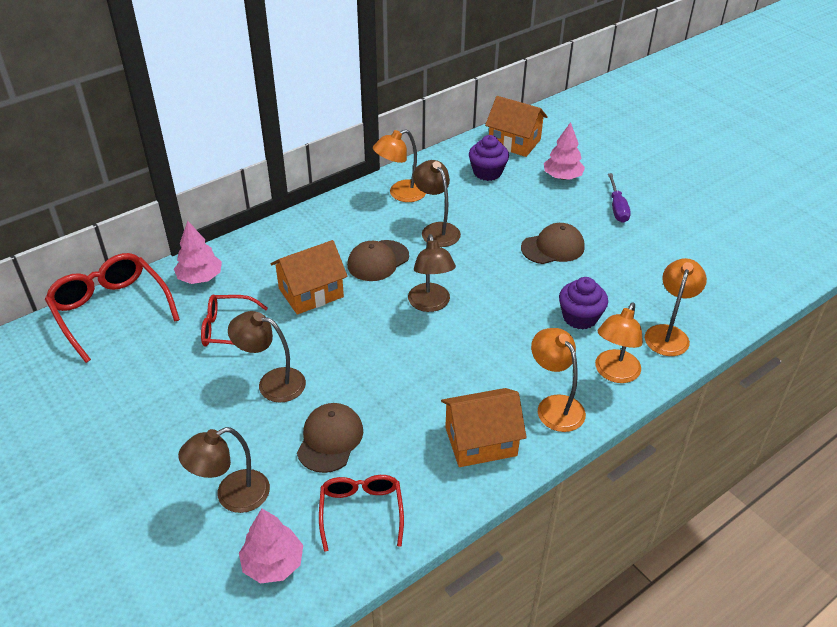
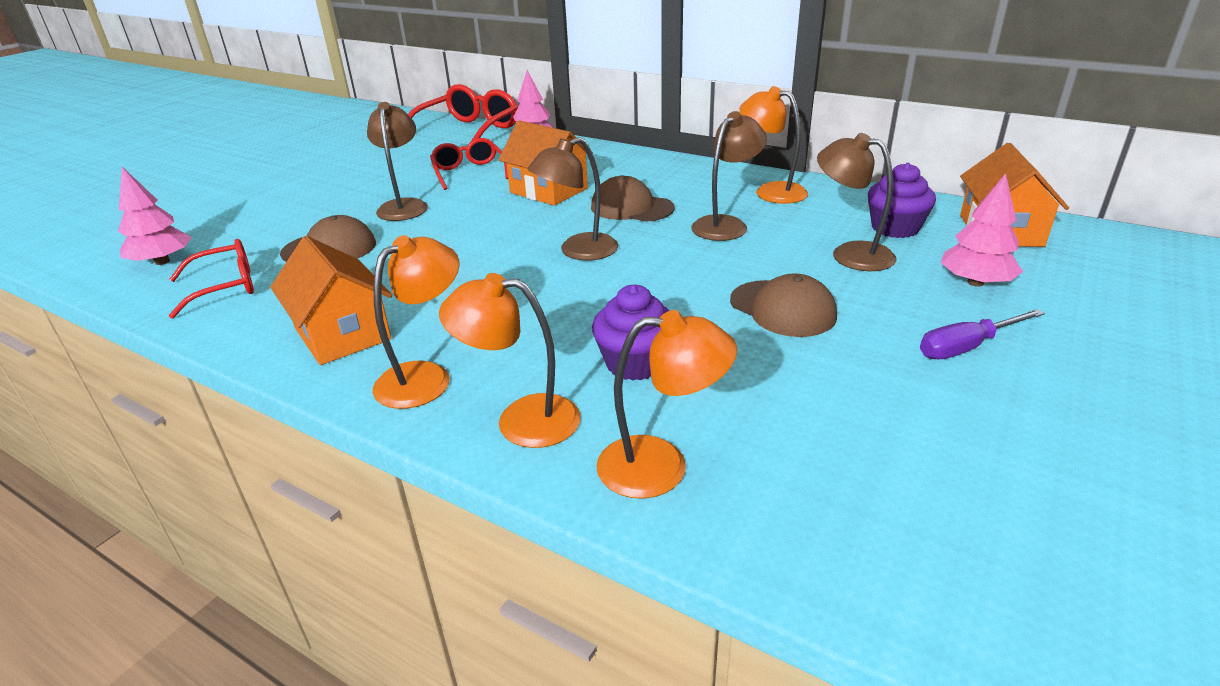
camera: 70 degrees right, 10 degrees down
(232, 496) = (249, 226): brown lamp -> brown lamp (850, 254)

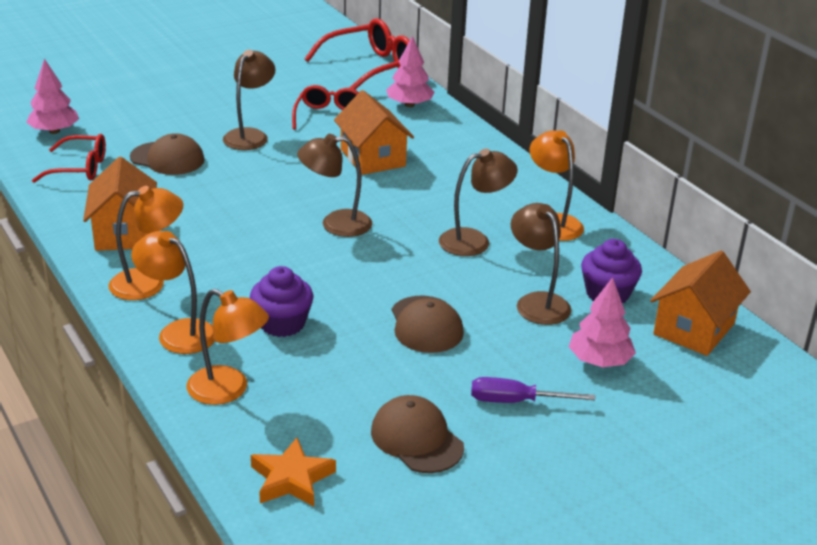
camera: 25 degrees right, 0 degrees up
(631, 207) = (419, 198): brown cap -> brown cap (416, 439)
(876, 550) = (291, 479): none -> orange star

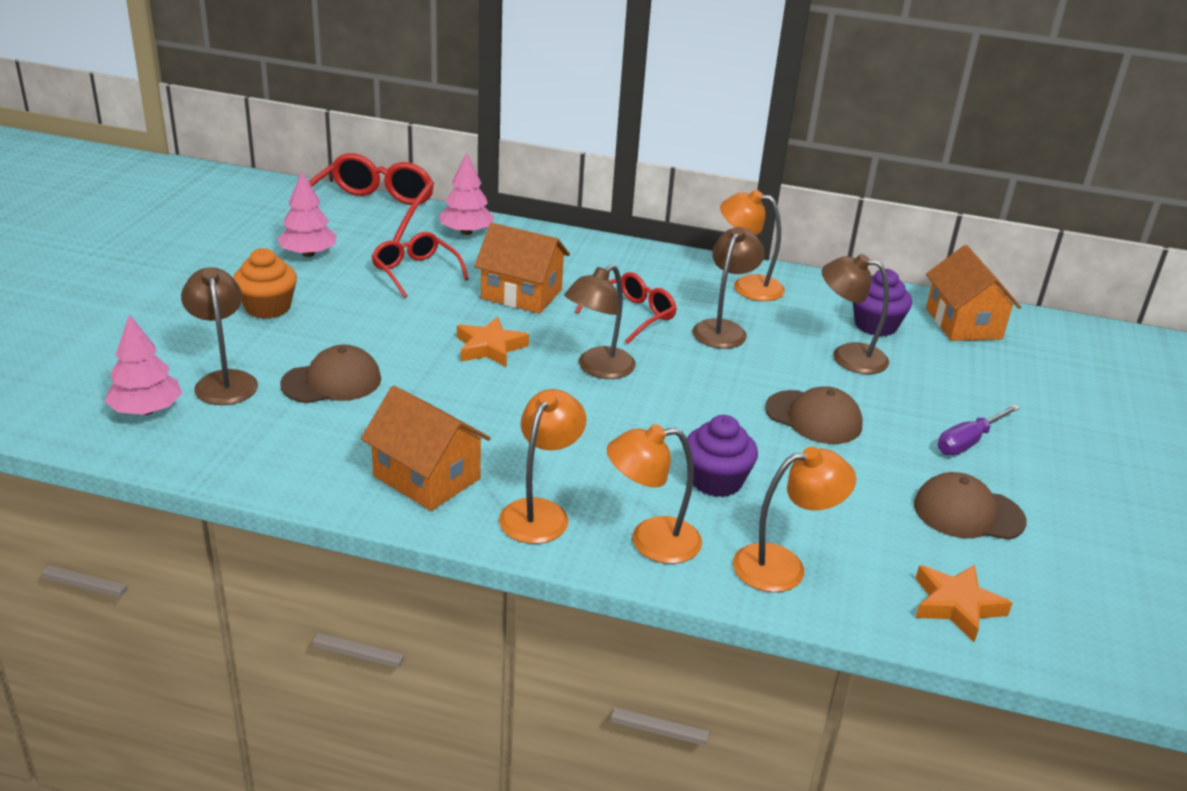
camera: 45 degrees left, 0 degrees up
(80, 168) = (254, 436): red glasses -> red glasses (632, 315)
(206, 103) = (268, 307): none -> orange cupcake
(250, 135) = (373, 321): brown lamp -> brown lamp (224, 381)
(291, 181) = (490, 347): none -> orange star
(599, 361) = (958, 379): pink tree -> pink tree (308, 254)

